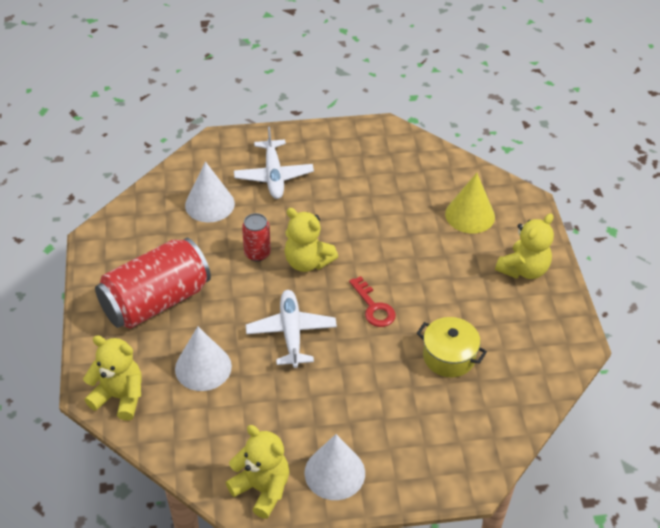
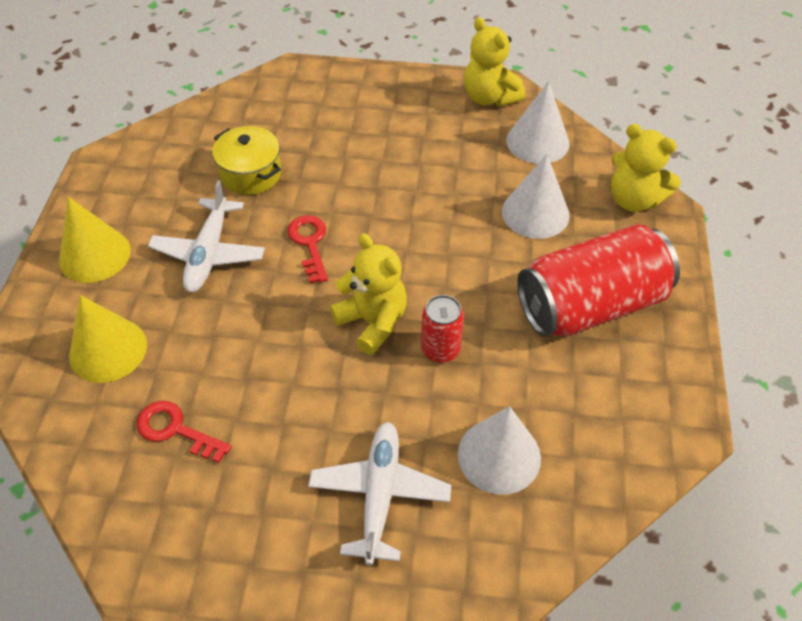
camera: 165 degrees left, 5 degrees up
(291, 332) = (422, 232): white plane -> white plane (209, 254)
(334, 472) = (416, 97): white cone -> white cone (537, 141)
(401, 183) = (175, 430): none -> red key
(523, 269) = (95, 255): yellow teddy bear -> yellow cone

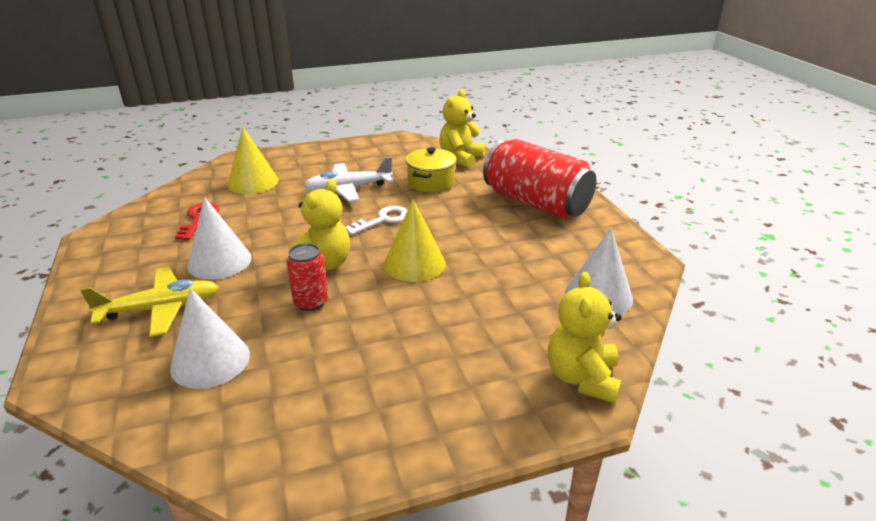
camera: 65 degrees right, 20 degrees down
(95, 255) = (324, 158): yellow cone -> yellow cone (414, 263)
(309, 243) = (383, 220): red key -> white key
(379, 494) = (161, 309): white plane -> yellow plane
(489, 97) = (625, 255): yellow teddy bear -> yellow teddy bear (460, 158)
(535, 213) = (503, 316): white cone -> white cone (219, 261)
(590, 305) = (411, 378): red can -> red can (536, 203)

